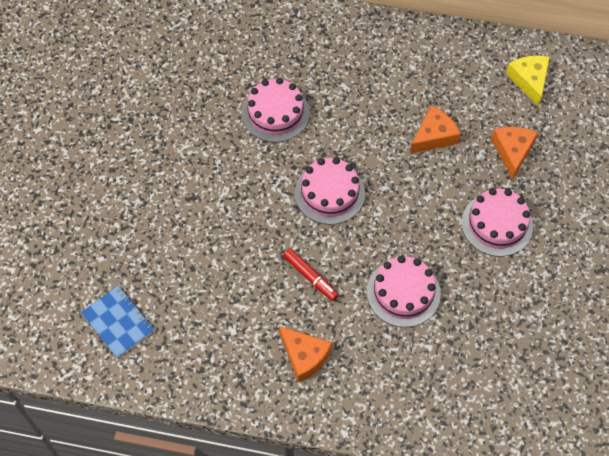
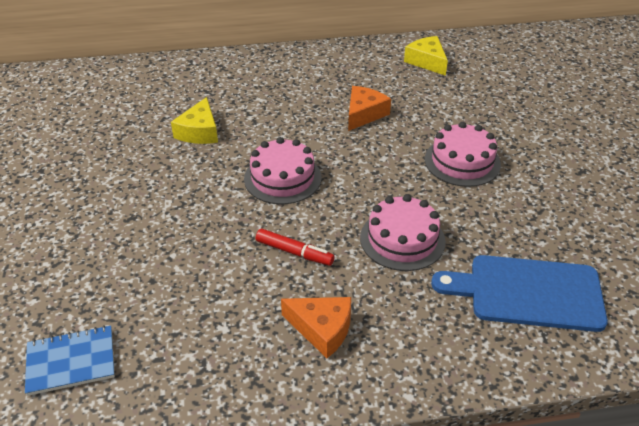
camera: 20 degrees left, 20 degrees down
(118, 322) = (71, 362): blue notebook -> blue notebook turned 45 degrees counterclockwise
(275, 113) = (199, 132): pink cake -> yellow cheese
(479, 378) = (528, 292): none -> blue cutting board
(512, 151) = (442, 108): orange cheese -> none

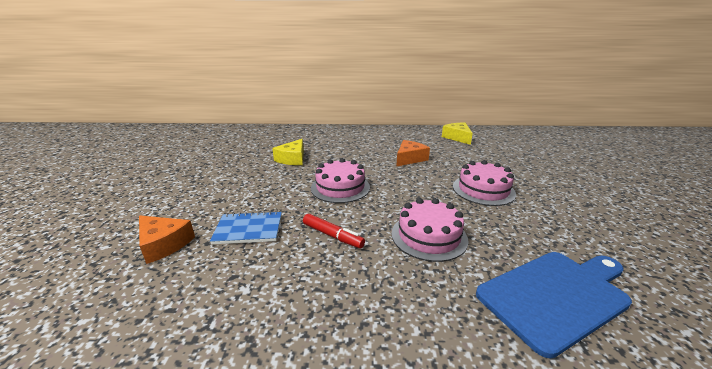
camera: 10 degrees right, 15 degrees down
(71, 362) = (93, 300): blue notebook -> blue notebook (248, 229)
(322, 329) = (337, 303): orange cheese -> orange cheese (164, 244)
(528, 292) = (556, 295): blue cutting board -> blue cutting board turned 135 degrees clockwise

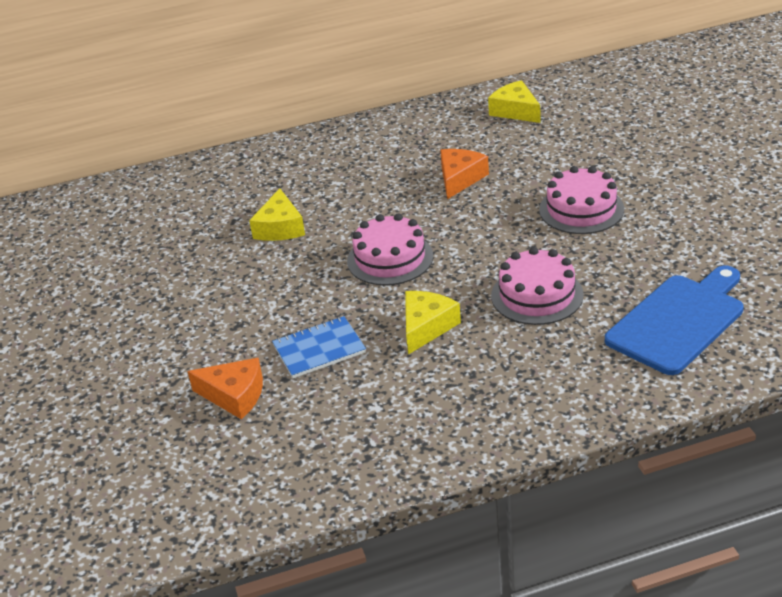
camera: 15 degrees left, 10 degrees up
(332, 235) = (426, 327): red marker -> yellow cheese

